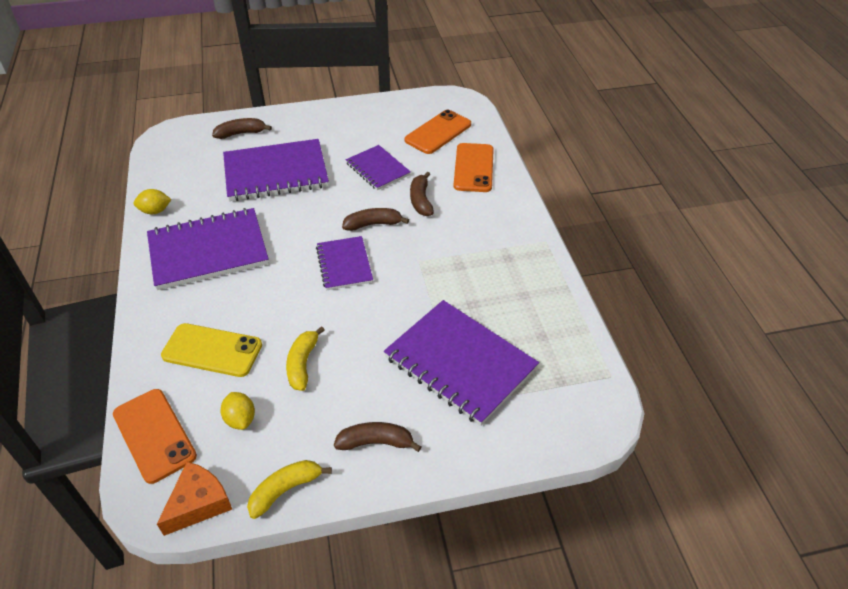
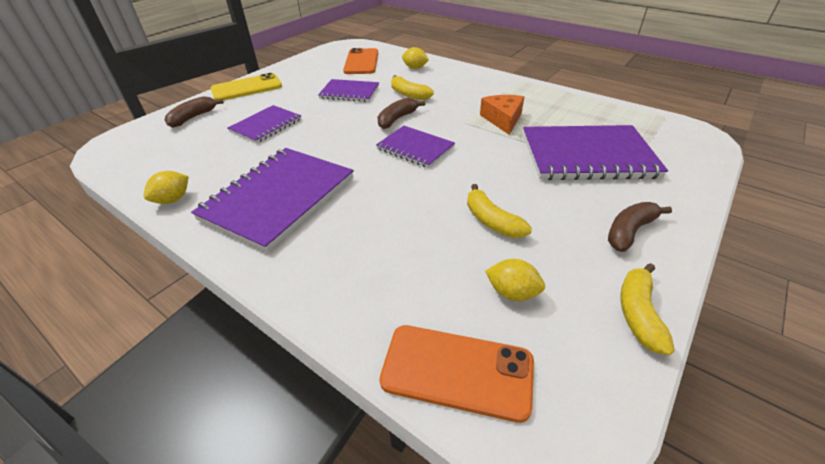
camera: 40 degrees left, 5 degrees down
(199, 503) = (599, 391): orange cheese -> orange cheese (503, 119)
(212, 350) = (399, 262): yellow phone -> yellow phone (247, 88)
(276, 173) = (266, 126): purple notebook -> purple notebook, size x0.58
(421, 200) = (409, 94): brown banana -> yellow banana
(473, 168) = (415, 68): orange phone -> yellow lemon

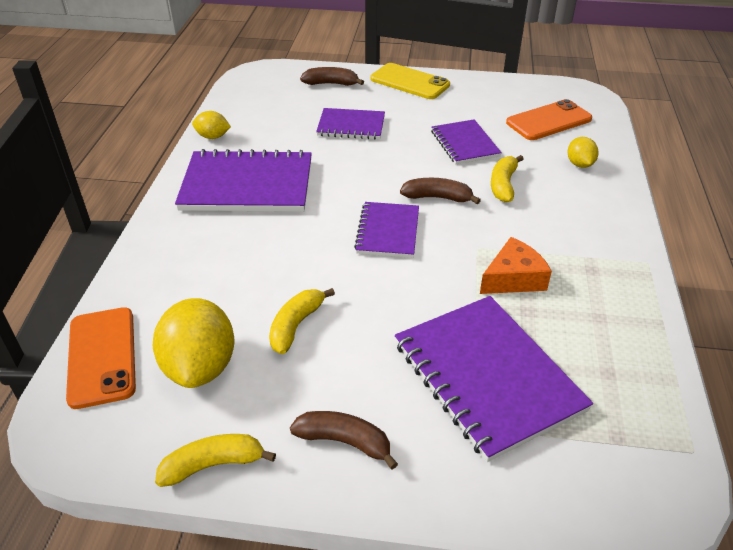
camera: 60 degrees right, 0 degrees up
(512, 292) = (200, 366): yellow lemon -> yellow lemon, size x1.92

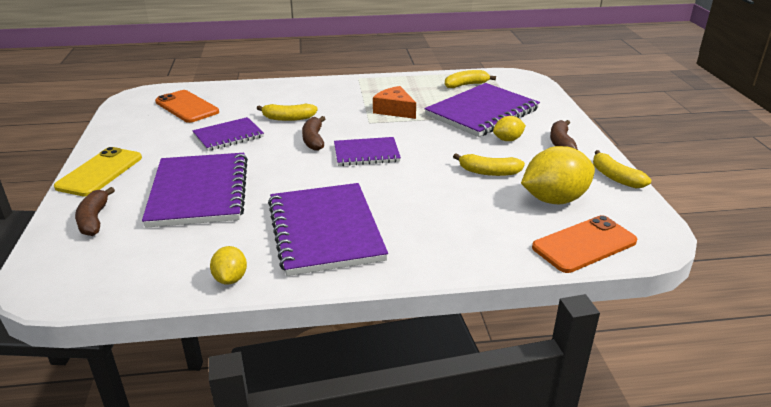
camera: 105 degrees left, 10 degrees down
(351, 126) = (199, 192): purple notebook -> purple notebook, size x1.74
(579, 164) = (253, 95): yellow lemon -> yellow lemon (508, 140)
(616, 391) = (466, 85): none -> yellow banana

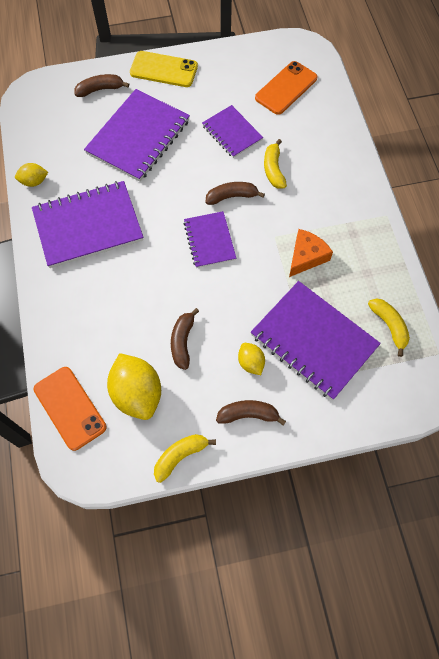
camera: 85 degrees right, 35 degrees up
(199, 192) = (138, 137): purple notebook -> purple notebook turned 45 degrees counterclockwise
(489, 172) = (183, 341): yellow banana -> brown banana

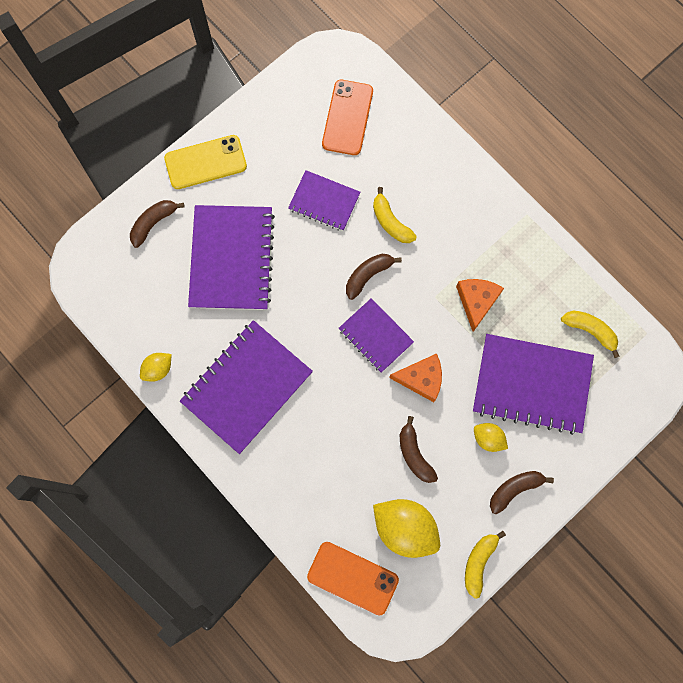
camera: 30 degrees left, 10 degrees up
(225, 289) = (421, 379): none -> orange cheese

